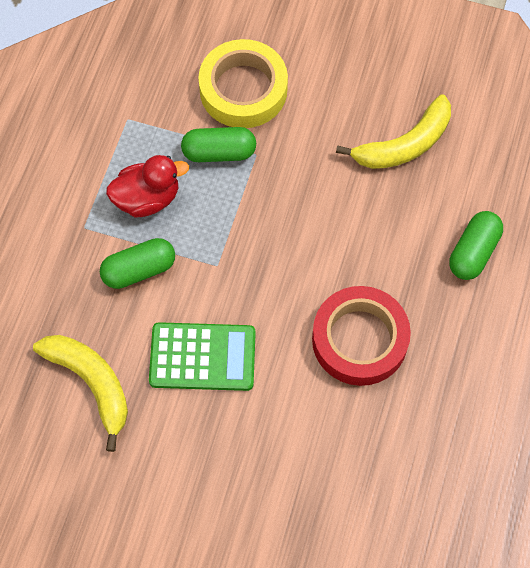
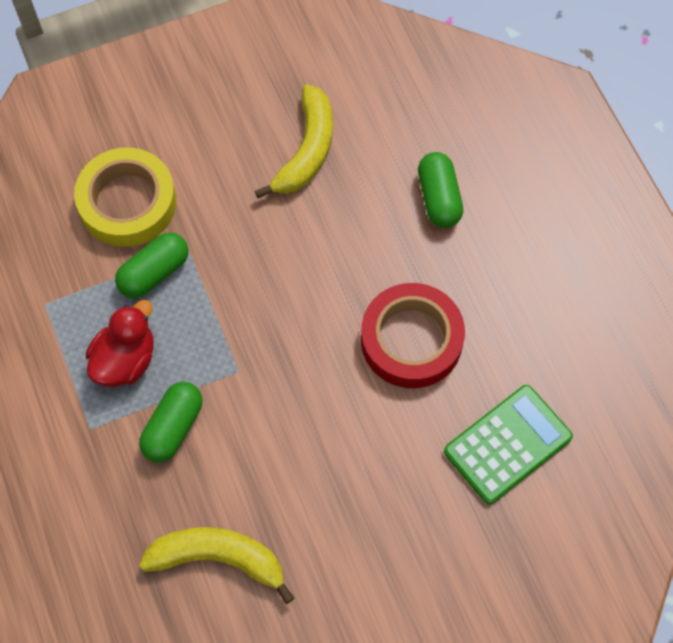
camera: 40 degrees left, 0 degrees up
(202, 357) = (295, 458): green calculator -> green calculator (507, 444)

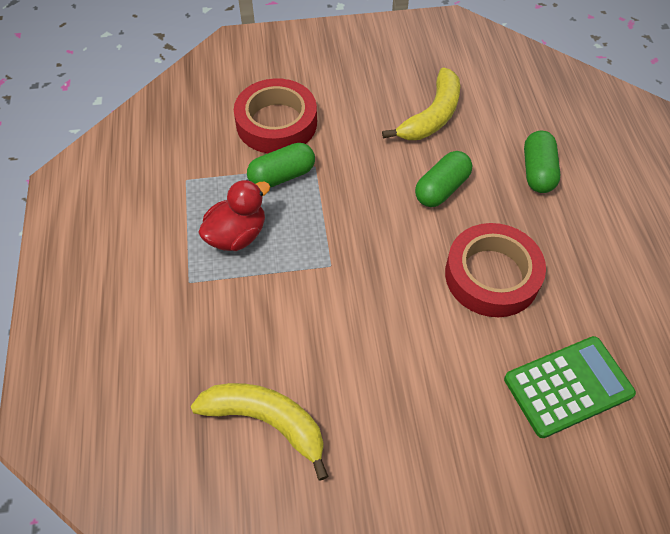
camera: 15 degrees right, 10 degrees down
(127, 202) = (276, 123): yellow tape -> red tape
(173, 427) = (260, 297): green capsule -> green capsule (441, 188)

